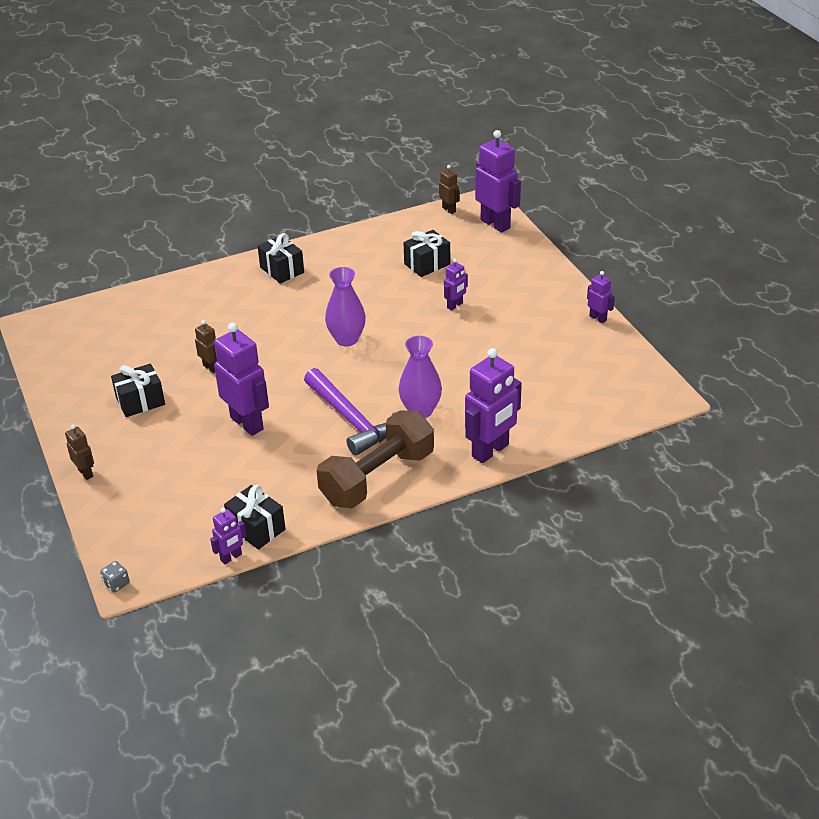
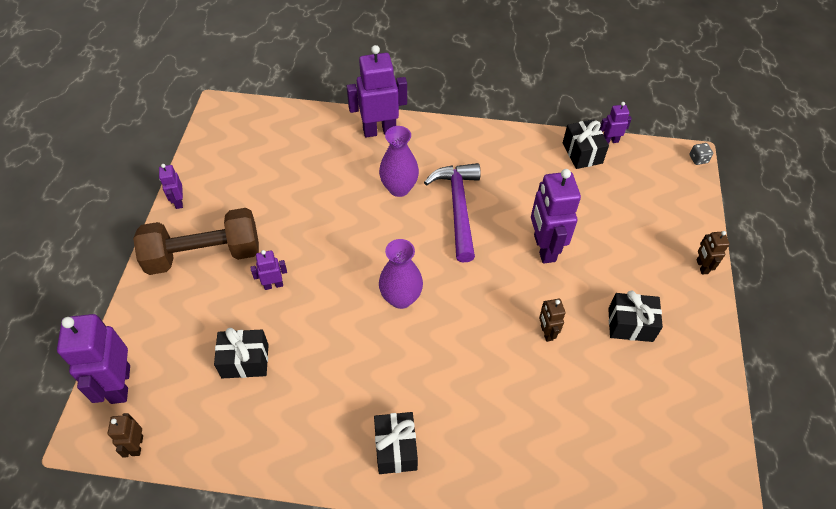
camera: 150 degrees left, 15 degrees up
(377, 477) = (473, 149): brown dumbbell -> brown dumbbell (204, 254)

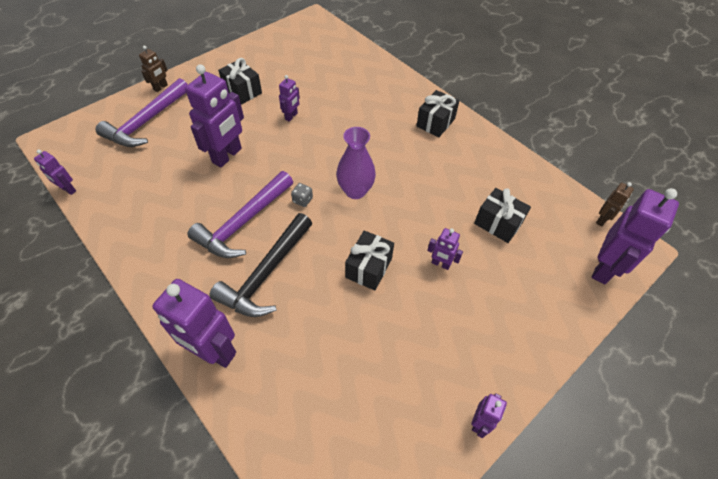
camera: 140 degrees left, 0 degrees up
(204, 254) = (484, 335): brown dumbbell -> none
(399, 188) = (266, 274): purple vase -> black hammer
(546, 332) = (291, 116): brown robot -> purple robot
(582, 153) = (101, 196): black gift -> black gift (369, 268)
(652, 226) = (146, 122): none -> purple hammer
(698, 159) = (46, 135): grey dice -> grey dice (302, 200)

